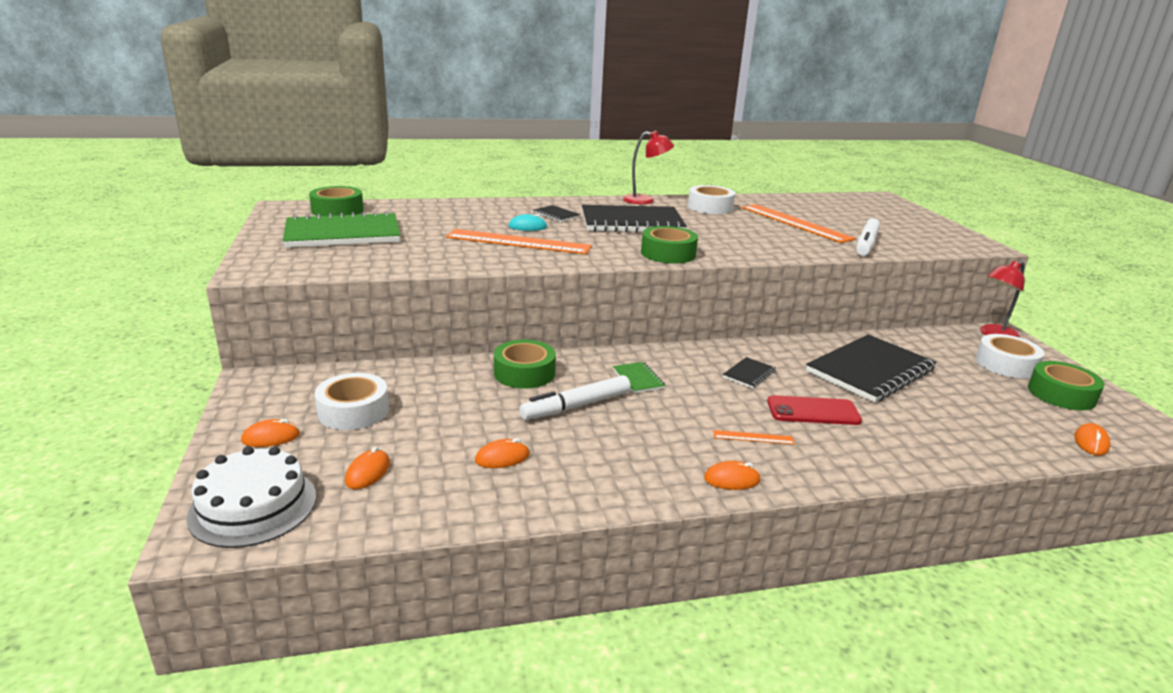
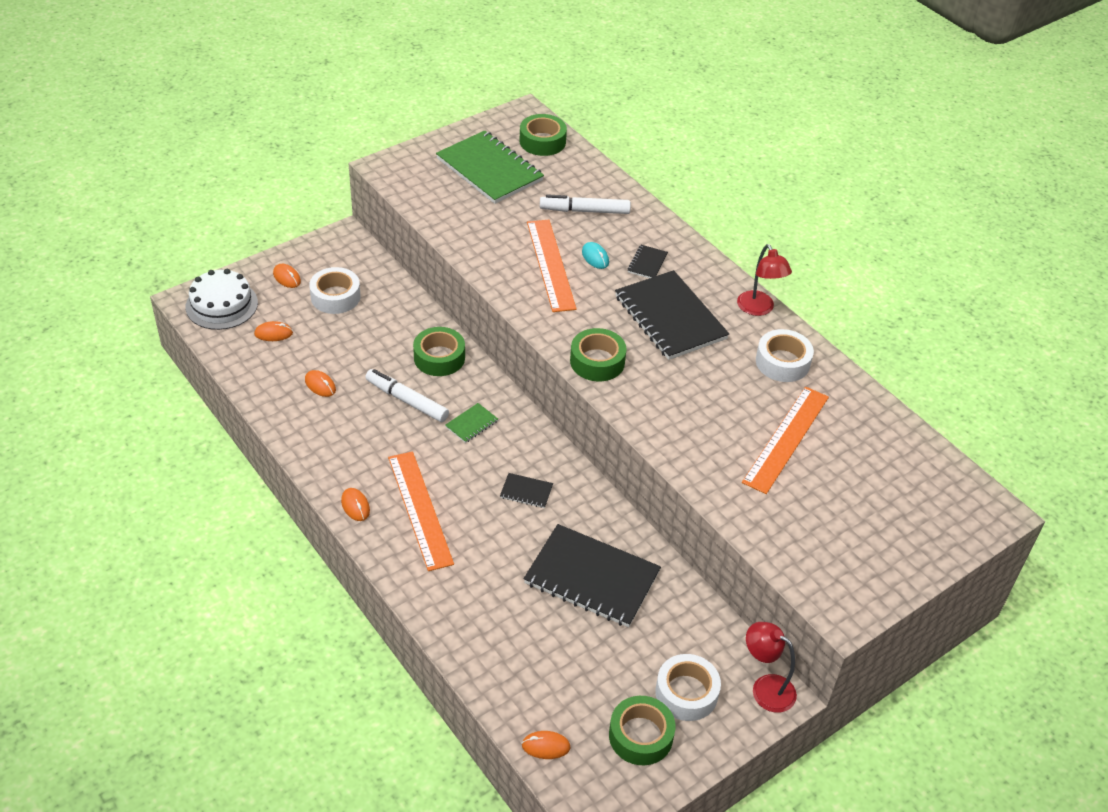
camera: 65 degrees right, 20 degrees up
(753, 437) = (419, 509): orange ruler -> orange ruler, size x2.33
(813, 411) = (484, 542): red phone -> none
(866, 244) = (756, 504): white marker -> white marker (584, 211)

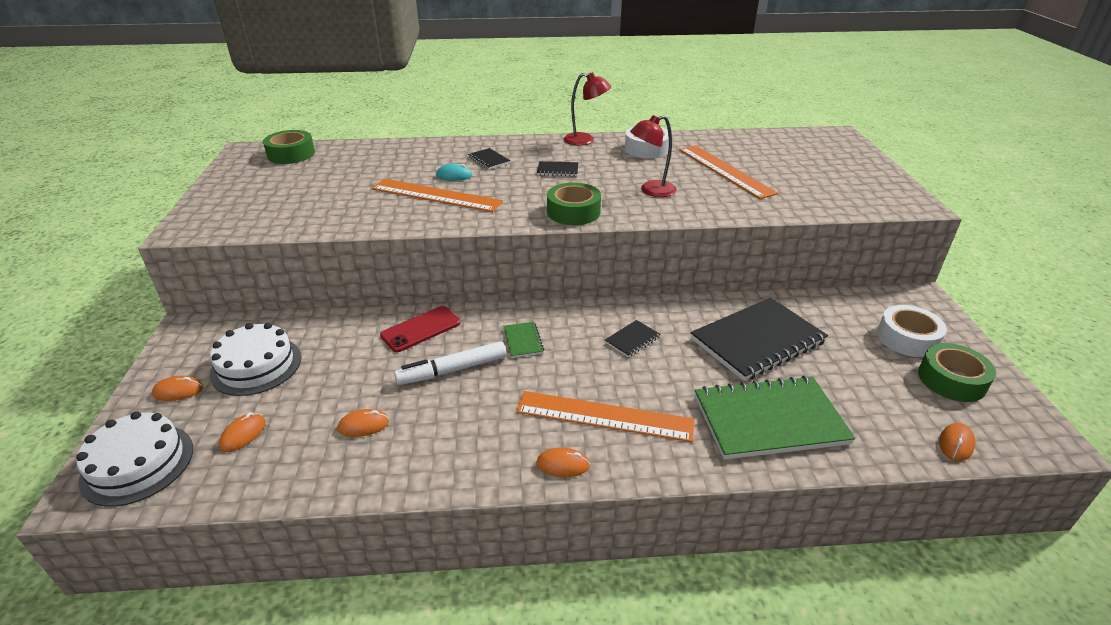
camera: 55 degrees left, 10 degrees down
(335, 297) = (256, 365): white tape -> white cake
(439, 358) = (421, 329): green tape -> red phone
(489, 170) = (282, 184): green notebook -> green notebook (769, 420)
(584, 211) = (396, 163): white marker -> none
(670, 318) = (557, 170): black notebook -> black notebook, size x0.43
(765, 688) = (911, 300): red lamp -> red lamp (651, 191)

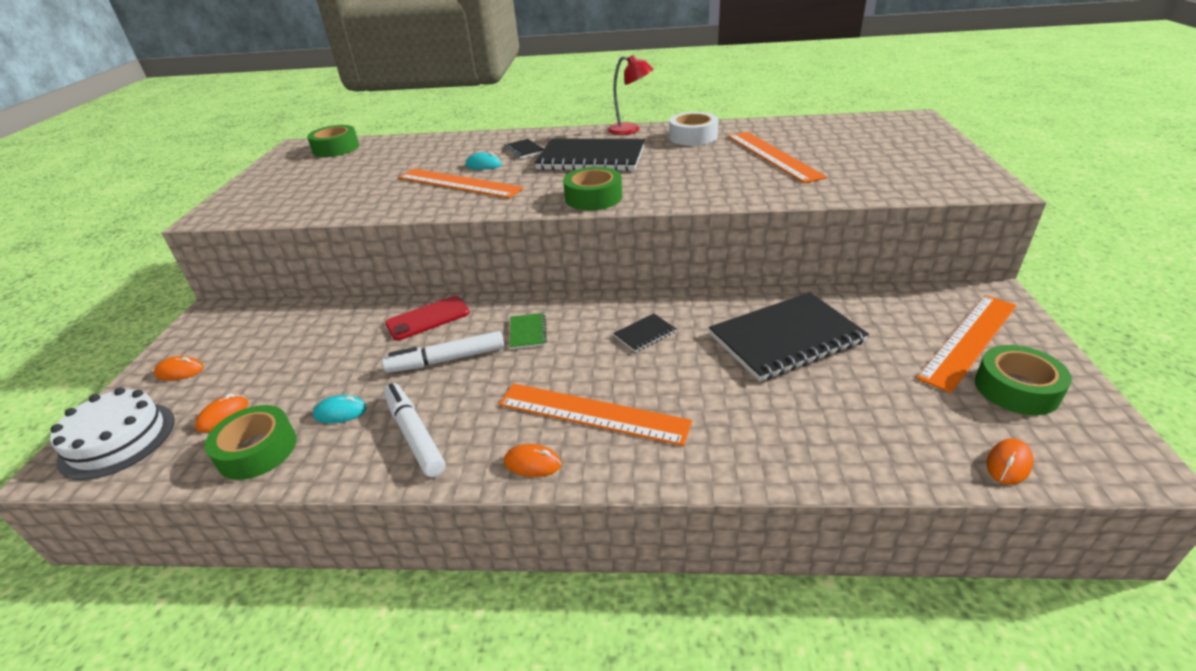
camera: 10 degrees right, 0 degrees up
(256, 365) = (259, 349): white cake -> none
(291, 467) = (257, 450): none -> green tape
(363, 425) = (340, 412): orange mouse -> turquoise mouse
(443, 444) = (414, 435): none -> white marker
(557, 170) = (591, 158): black notebook -> black notebook, size x2.35
(651, 191) = (684, 176): red lamp -> none
(769, 420) = (780, 425): green notebook -> none
(907, 338) = (968, 340): white tape -> orange ruler

